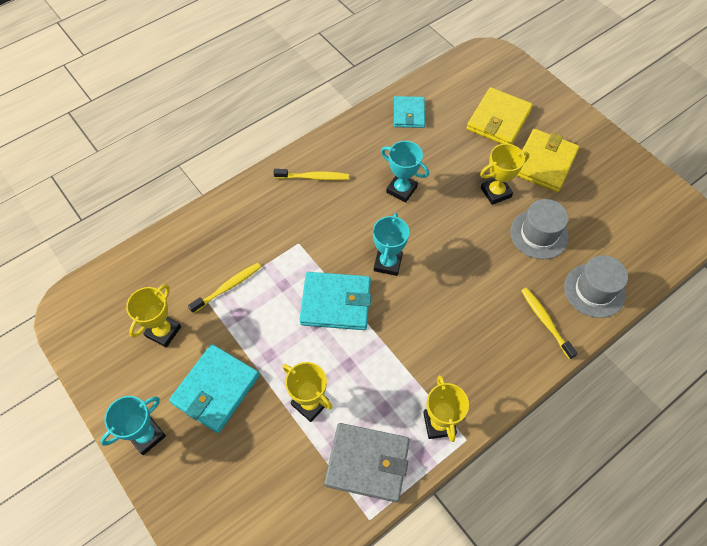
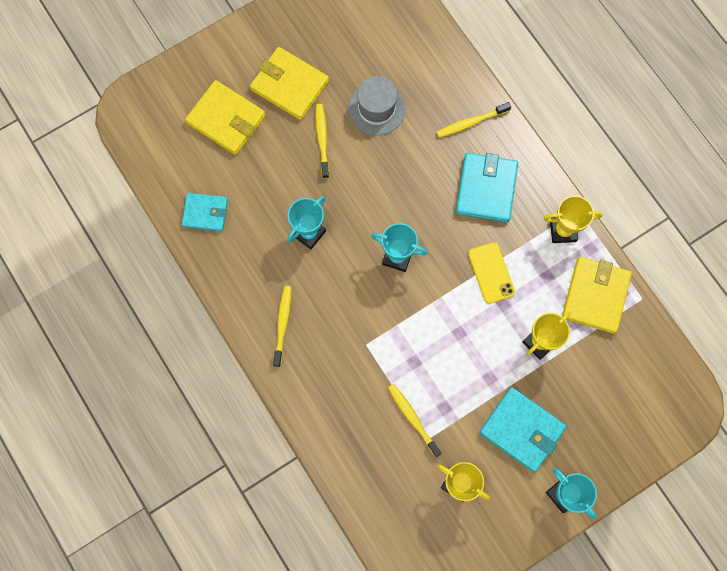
camera: 85 degrees left, 15 degrees up
(336, 303) = (438, 311): turquoise wallet -> turquoise wallet (486, 189)
(367, 463) = (595, 296): grey wallet -> yellow wallet
(381, 350) = (491, 273): none -> yellow phone
(495, 192) = (322, 139): yellow trophy -> yellow toothbrush
(594, 290) = (442, 73): grey hat -> none

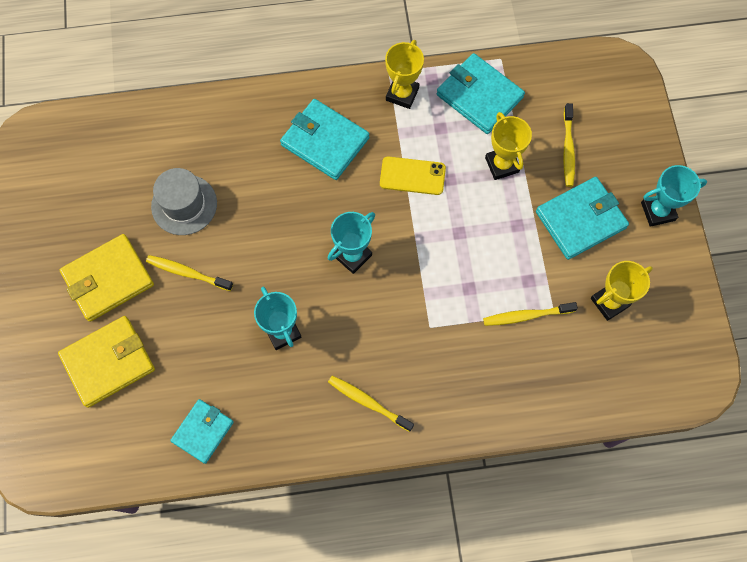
camera: 65 degrees left, 5 degrees down
(471, 122) = (249, 124): yellow toothbrush -> yellow toothbrush (568, 149)
(595, 296) = (479, 96): yellow wallet -> turquoise wallet

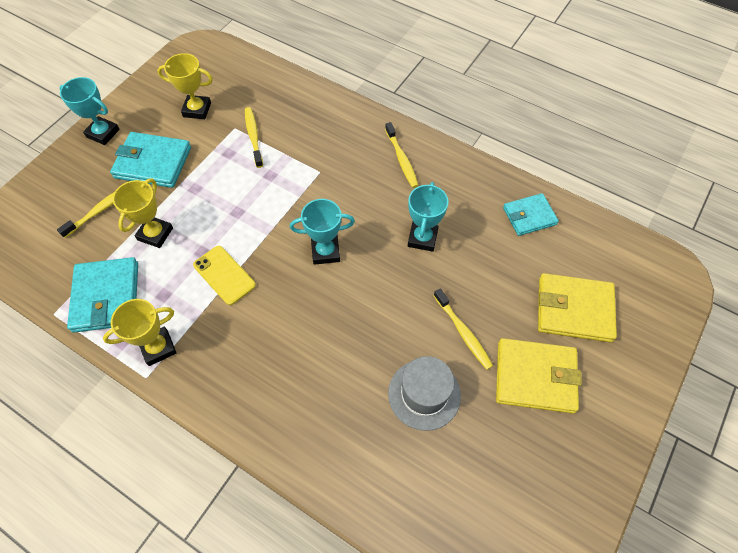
camera: 140 degrees left, 10 degrees down
(325, 141) = (259, 357): turquoise wallet -> none
(526, 316) = (253, 136): yellow toothbrush -> yellow toothbrush turned 135 degrees counterclockwise

